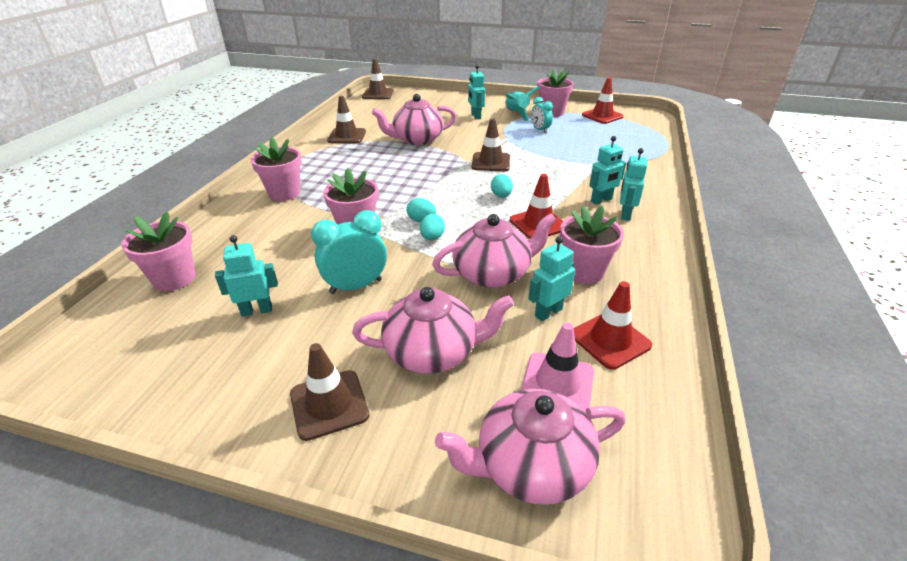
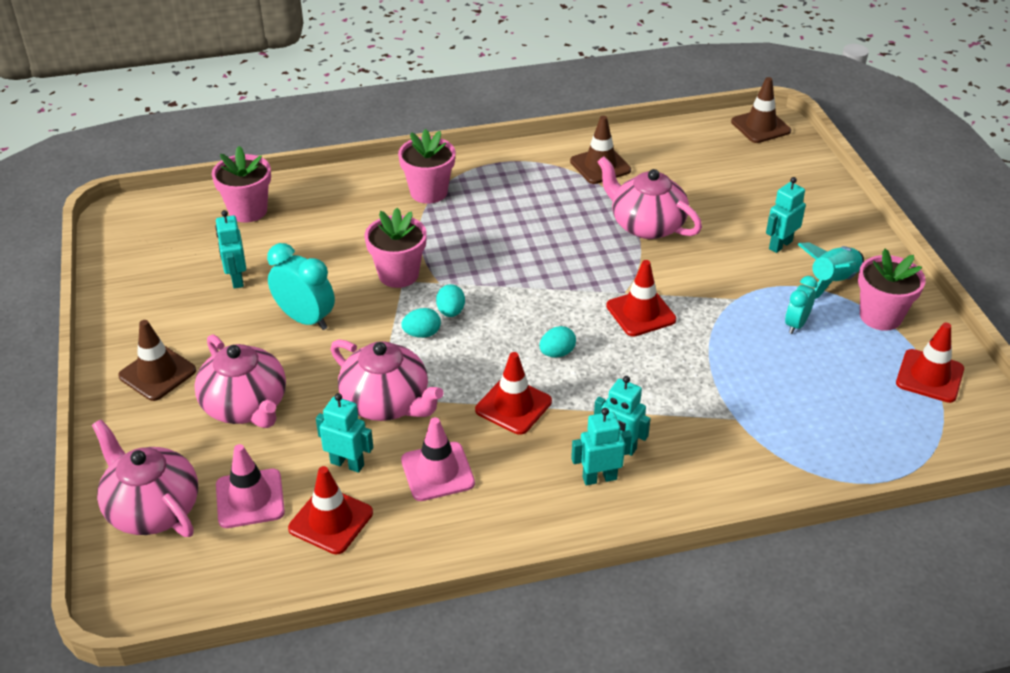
camera: 60 degrees right, 5 degrees up
(257, 310) = (237, 279): turquoise robot -> turquoise robot turned 150 degrees counterclockwise
(491, 162) = (641, 313): brown traffic cone -> red traffic cone
(583, 272) = (437, 472): pink flower pot -> pink traffic cone

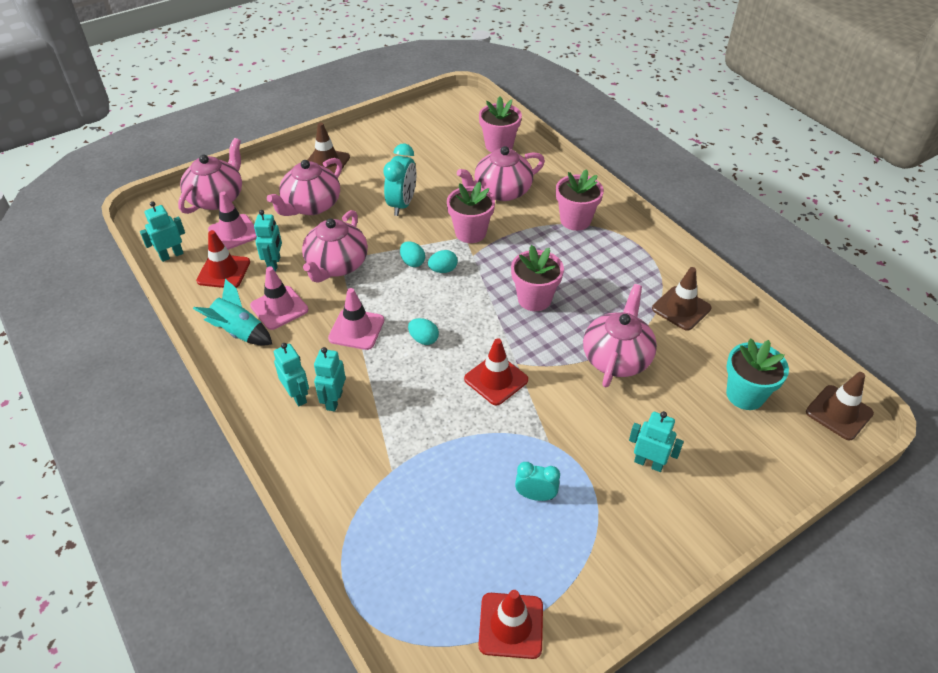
camera: 70 degrees right, 5 degrees up
(237, 279) = (427, 164): turquoise robot -> turquoise robot (171, 255)
(339, 232) = (501, 191): none -> pink teapot
(513, 406) = (356, 329): red traffic cone -> pink traffic cone
(723, 166) = (745, 395): none -> turquoise flower pot
(832, 282) = (615, 516): turquoise rocket -> turquoise rocket (239, 332)
(880, 316) = (583, 568): pink flower pot -> pink flower pot (534, 299)

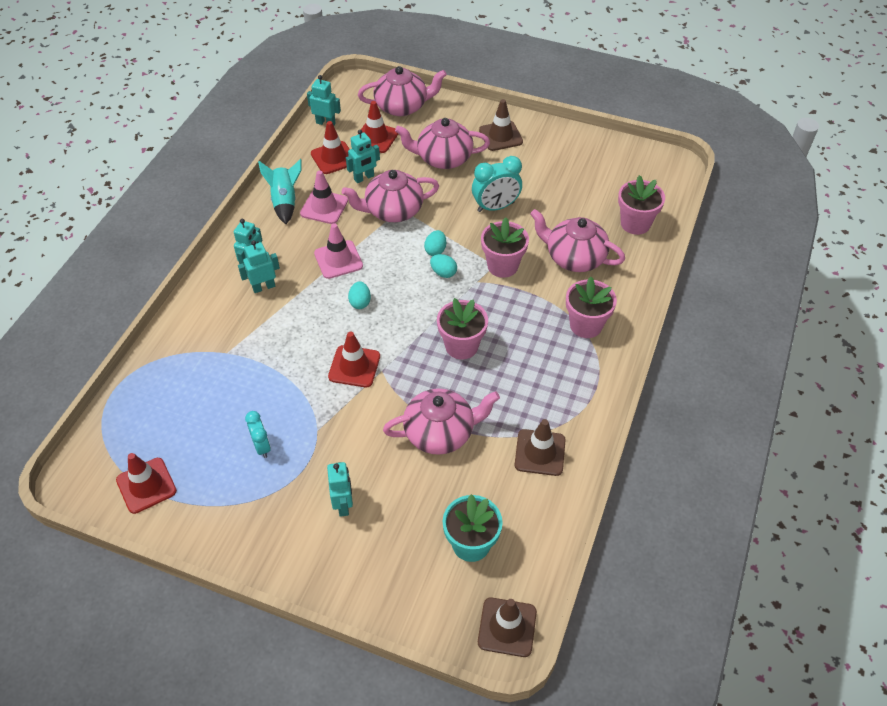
camera: 55 degrees right, 5 degrees up
(234, 232) = (376, 137): pink traffic cone -> red traffic cone

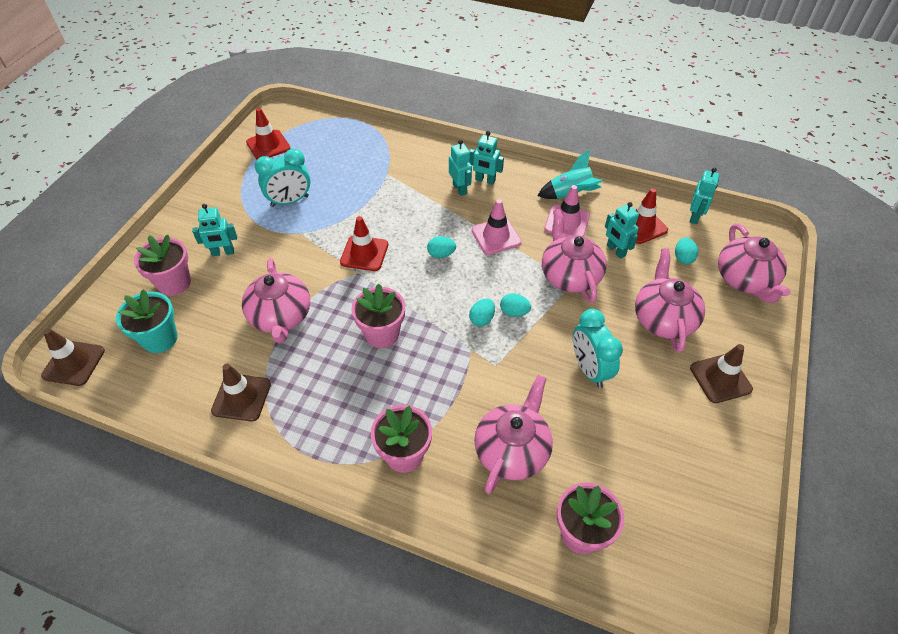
camera: 90 degrees right, 0 degrees up
(262, 446) = (290, 201): turquoise clock -> turquoise clock, size x1.62
(376, 137) = (683, 258): red traffic cone -> turquoise egg
(502, 266) = (494, 373): pink flower pot -> pink flower pot (174, 283)

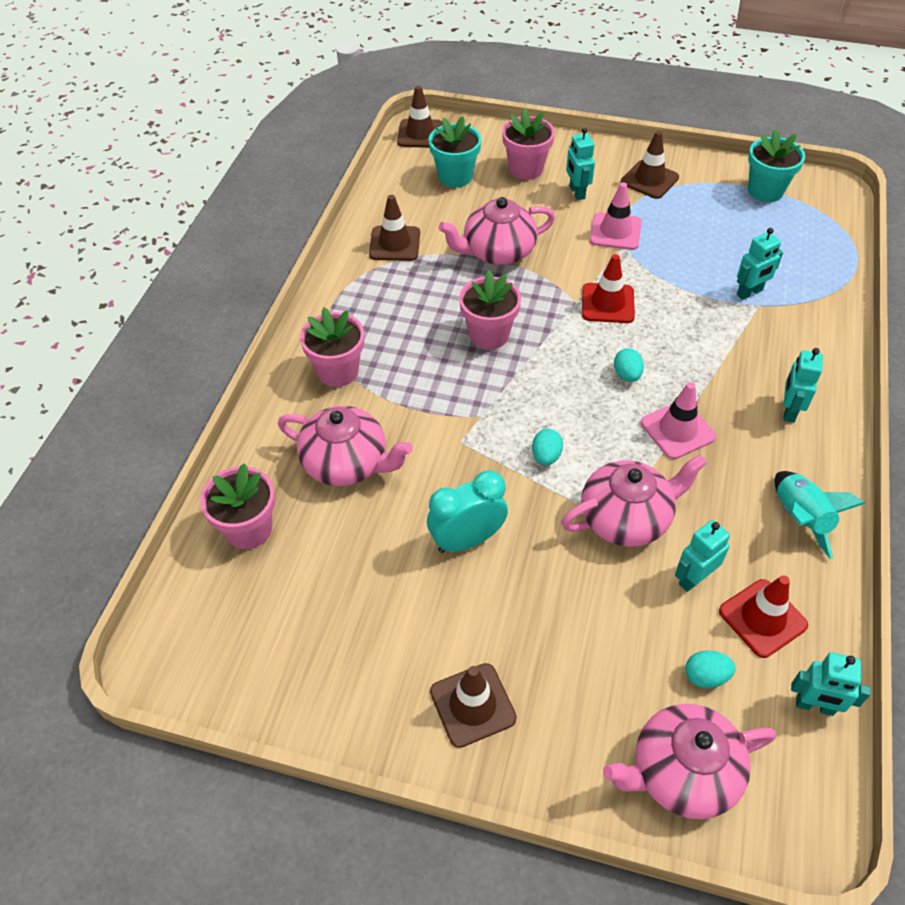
camera: 85 degrees right, 0 degrees up
(227, 205) = (649, 180): none -> brown traffic cone
(268, 145) = (765, 191): red traffic cone -> turquoise flower pot
(290, 201) = (673, 227): turquoise clock -> none
(460, 189) = (759, 384): turquoise robot -> turquoise robot (749, 293)
(482, 319) = (528, 424): turquoise egg -> none
(567, 222) = (734, 514): pink traffic cone -> pink traffic cone (615, 231)
(663, 319) = (570, 636): pink teapot -> none

